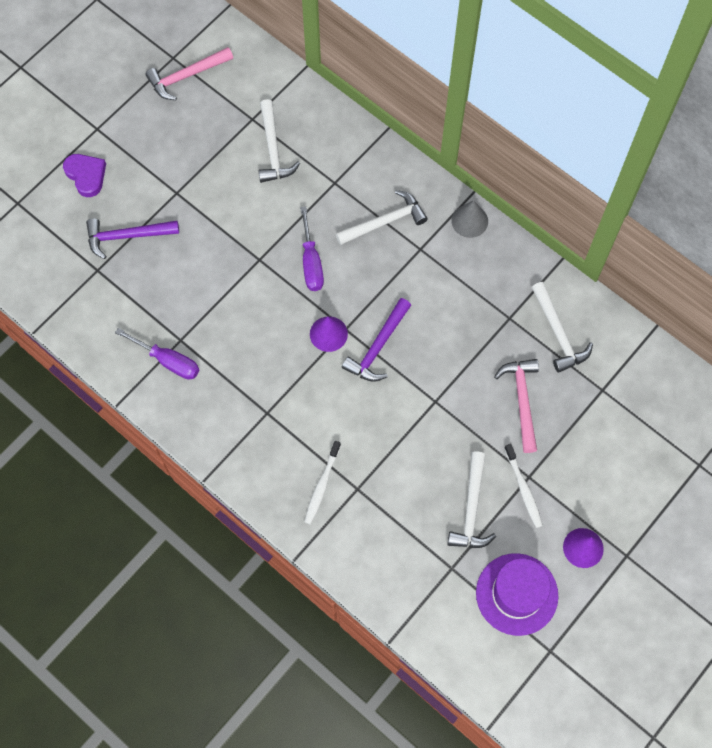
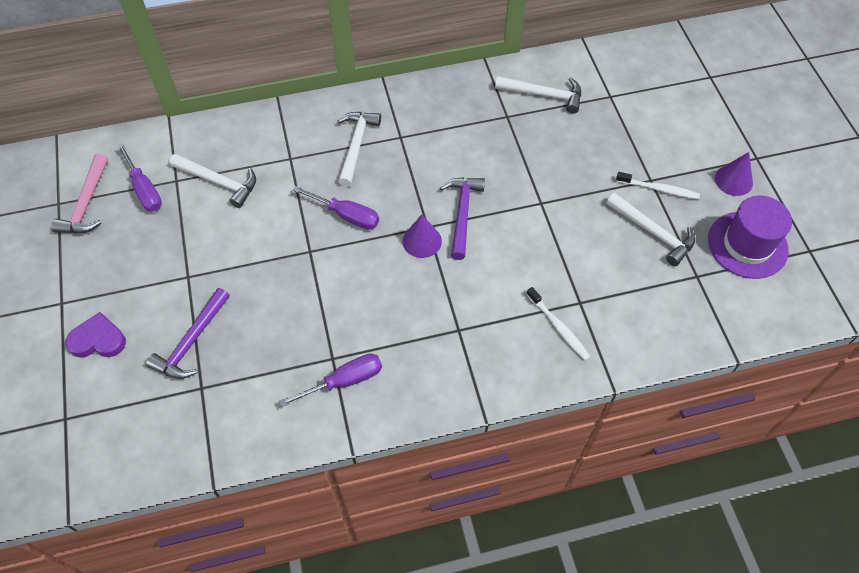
camera: 55 degrees left, 10 degrees down
(227, 104) = (144, 189): none -> purple screwdriver
(378, 347) = (462, 214): purple hammer -> purple hammer turned 150 degrees counterclockwise
(469, 221) = (404, 93): grey cone -> none
(522, 400) = (582, 148): pink hammer -> none

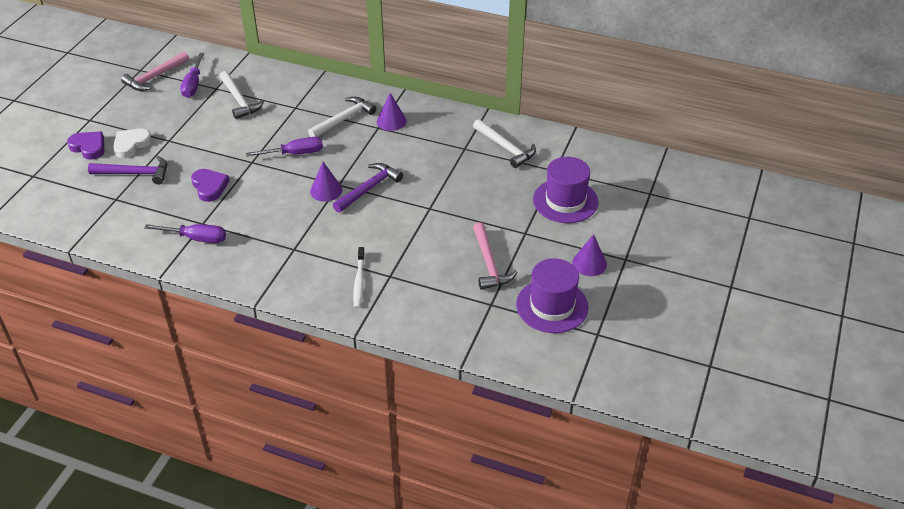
camera: 35 degrees right, 15 degrees down
(148, 307) = (131, 145): none -> white heart
(191, 342) = (135, 174): purple hammer -> purple hammer turned 150 degrees counterclockwise
(294, 309) = (209, 187): none -> purple heart
(346, 215) = (295, 154): purple screwdriver -> purple screwdriver turned 75 degrees counterclockwise
(406, 122) = (391, 121): none -> purple cone
(651, 125) = (565, 201): none -> purple hat
(653, 233) = (489, 264): white hammer -> pink hammer
(658, 189) = (524, 241): white toothbrush -> none

